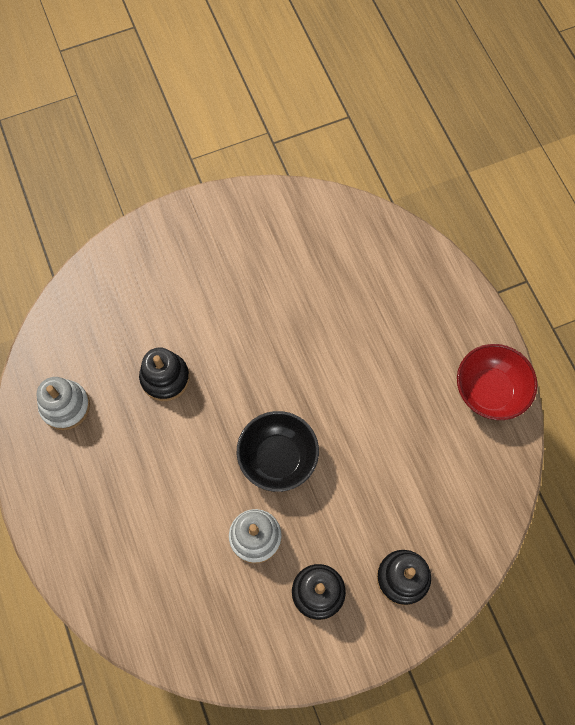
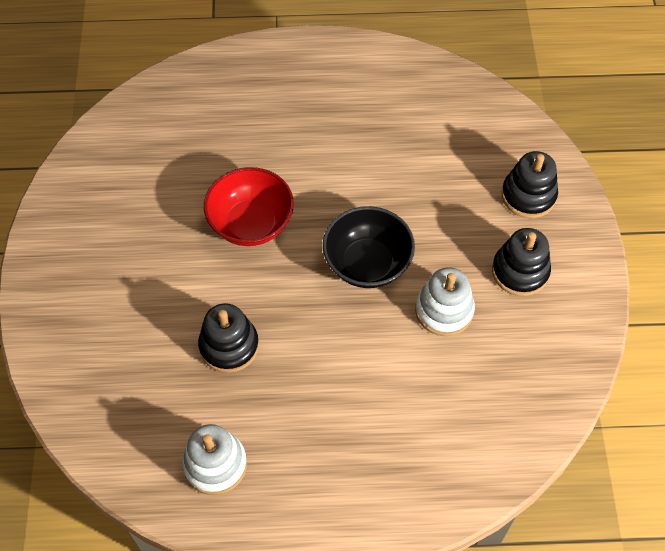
camera: 70 degrees left, 10 degrees down
(489, 391) = (371, 66): red bowl -> red bowl (251, 223)

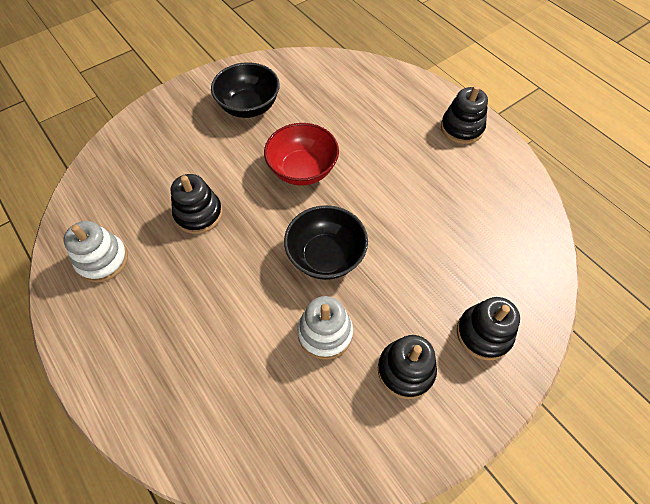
camera: 55 degrees right, 0 degrees up
(121, 223) = (249, 107): none -> black bowl
(314, 64) = (461, 128): none -> black stacking toy

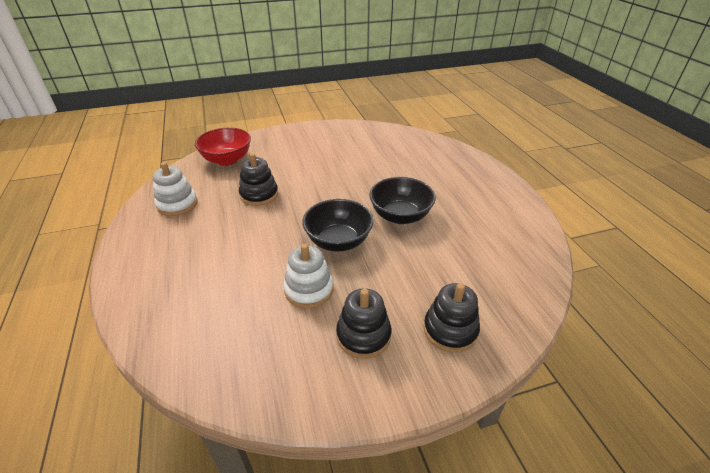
camera: 20 degrees right, 20 degrees down
(249, 107) = (332, 146): black bowl -> black bowl (400, 216)
(302, 170) = (350, 187): red bowl -> red bowl (227, 160)
(461, 128) = (495, 189): black stacking toy -> none

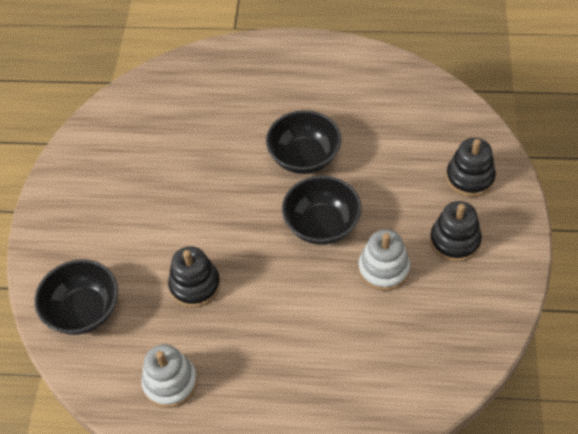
camera: 65 degrees left, 15 degrees up
(227, 160) = (84, 311): red bowl -> black bowl

